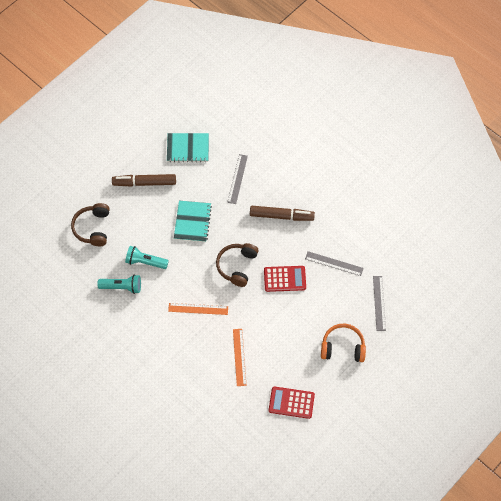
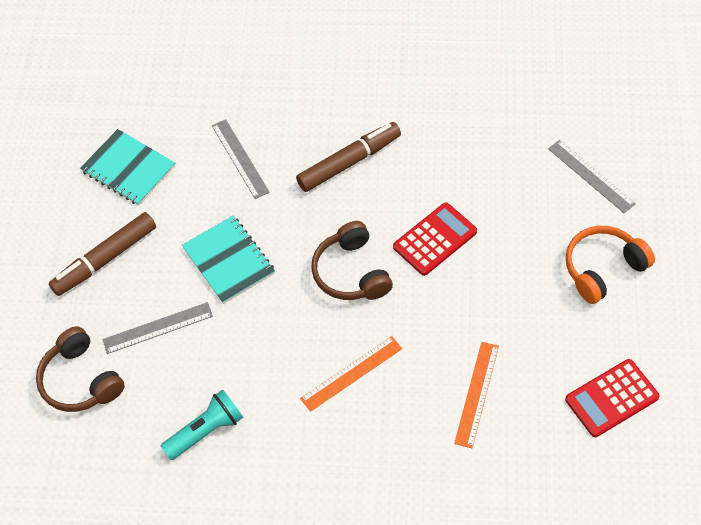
camera: 35 degrees left, 5 degrees down
(145, 262) = (209, 367): turquoise flashlight -> none
(188, 148) = (128, 169): turquoise notebook -> turquoise notebook turned 75 degrees clockwise
(239, 357) = (477, 394): orange ruler -> orange ruler turned 60 degrees clockwise
(334, 263) = (481, 170): grey ruler -> grey ruler (158, 328)

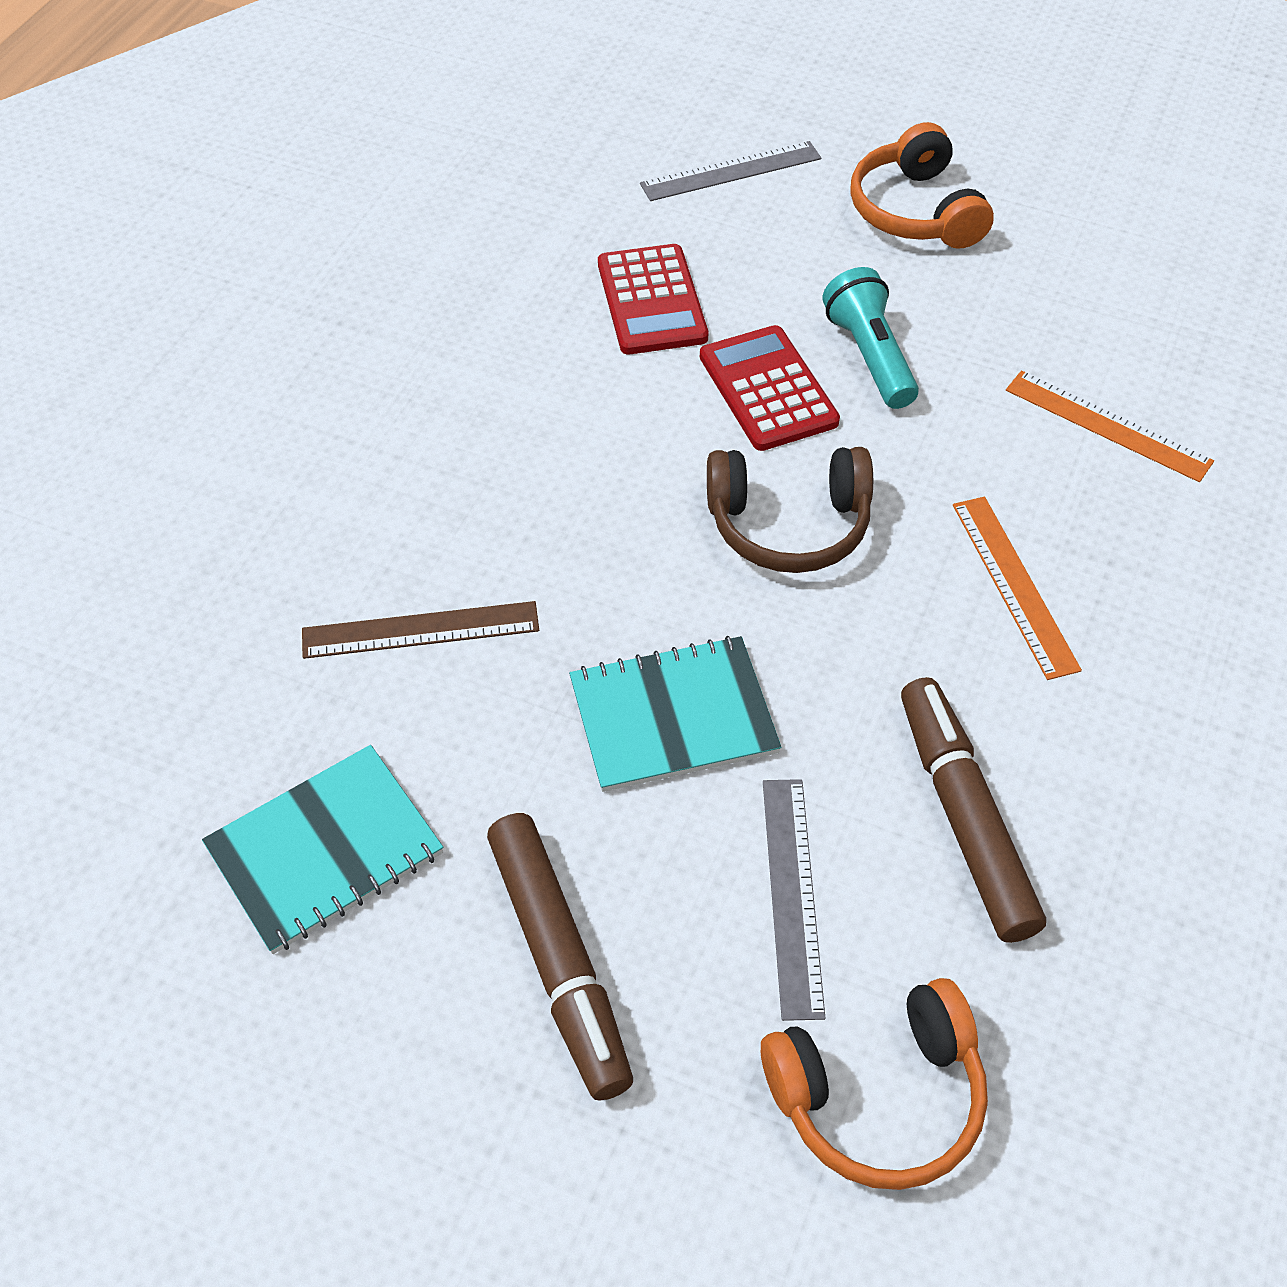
camera: 75 degrees left, 5 degrees down
(81, 380) = (878, 1095): brown headphones -> orange headphones
(206, 431) = (1081, 864): turquoise flashlight -> turquoise flashlight (869, 356)
(240, 158) = (420, 630): grey ruler -> brown ruler
(349, 162) = (531, 459): brown marker -> brown marker (964, 817)
(612, 398) = (1159, 273): red calculator -> red calculator (652, 301)

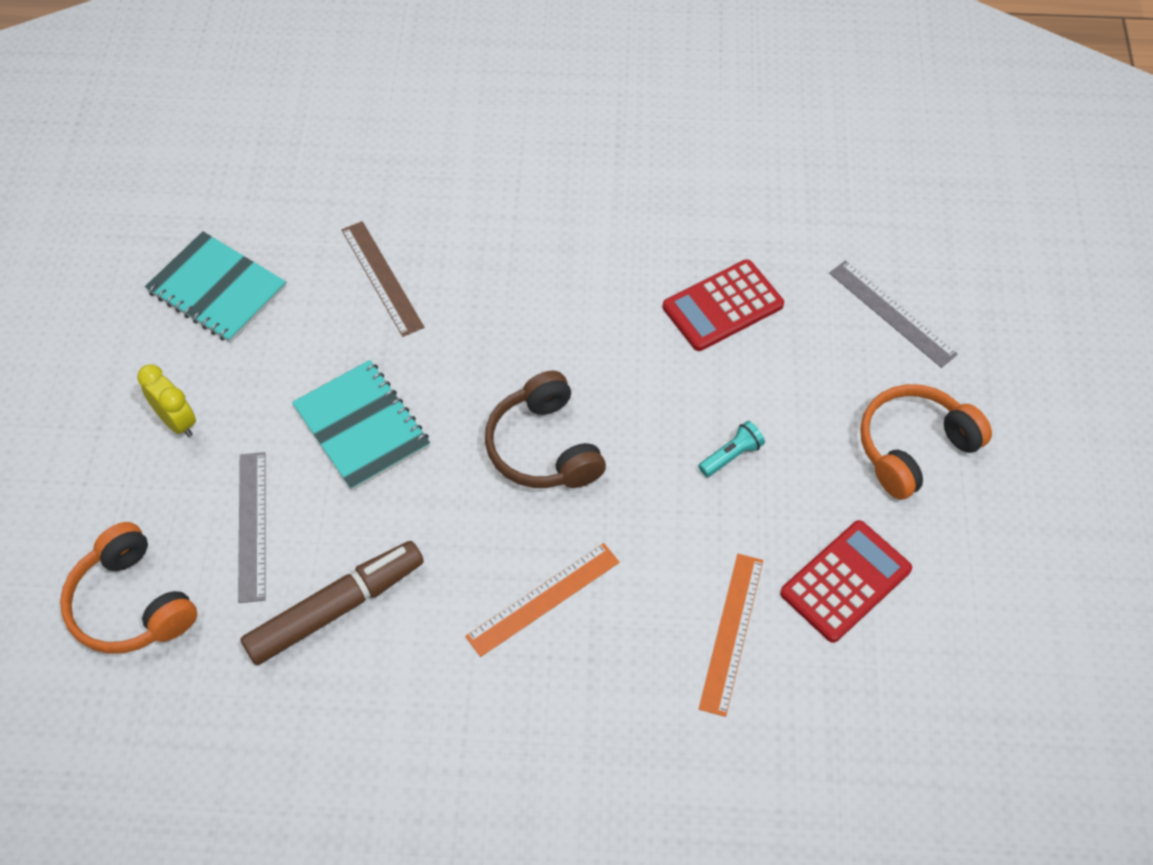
camera: 70 degrees right, 5 degrees up
(559, 962) = (177, 421): brown marker -> yellow clock
(767, 389) = (667, 400): red calculator -> red calculator (845, 581)
(792, 894) = (252, 525): grey ruler -> grey ruler turned 75 degrees counterclockwise
(869, 356) = (731, 455): turquoise flashlight -> turquoise flashlight, size x0.59

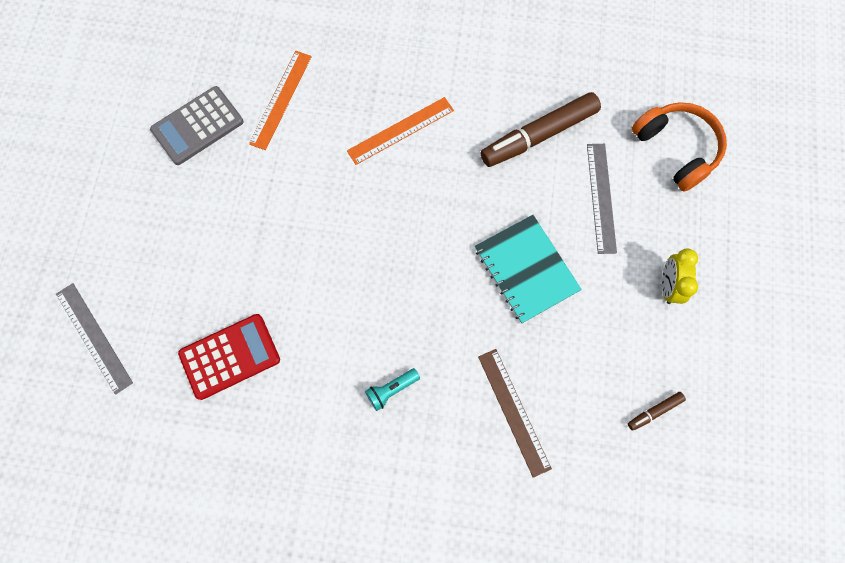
camera: 175 degrees left, 15 degrees up
(177, 421) = (668, 286): yellow clock -> yellow clock turned 45 degrees clockwise
(217, 289) = (654, 411): turquoise notebook -> brown marker
(544, 447) = (389, 241): brown headphones -> none
(731, 455) = (253, 223): turquoise flashlight -> turquoise flashlight (391, 389)
(845, 581) = (198, 126): red calculator -> grey calculator
(914, 448) = (118, 218): orange headphones -> none

